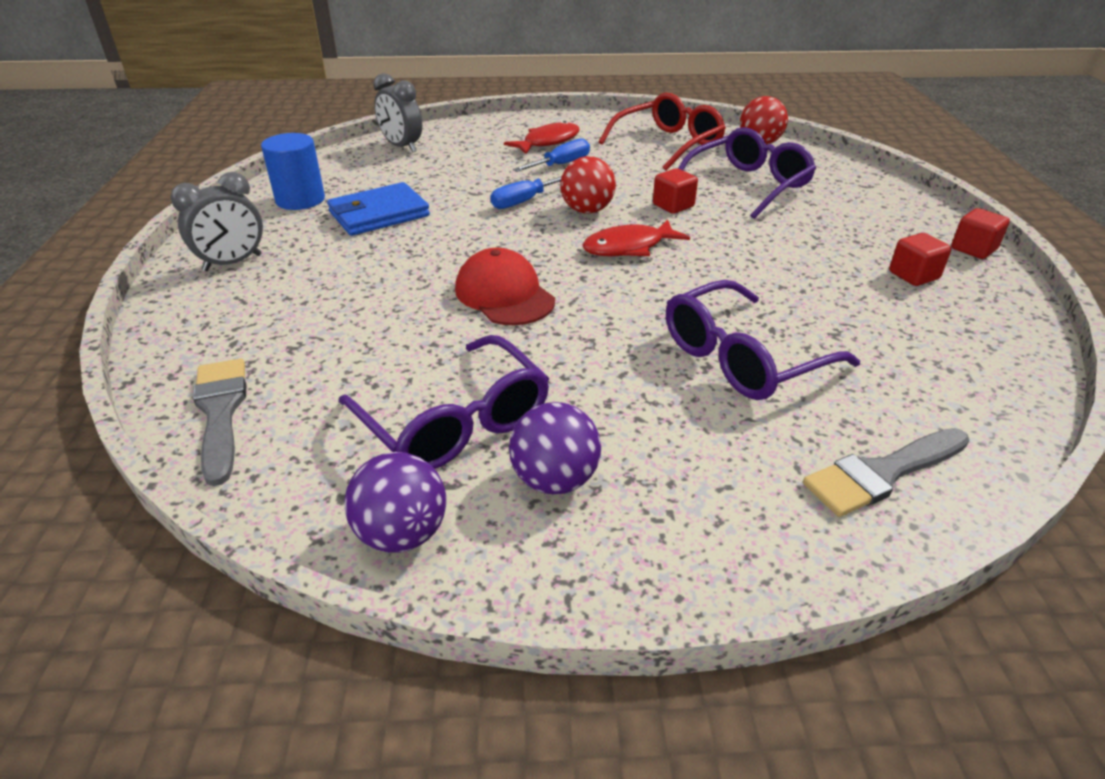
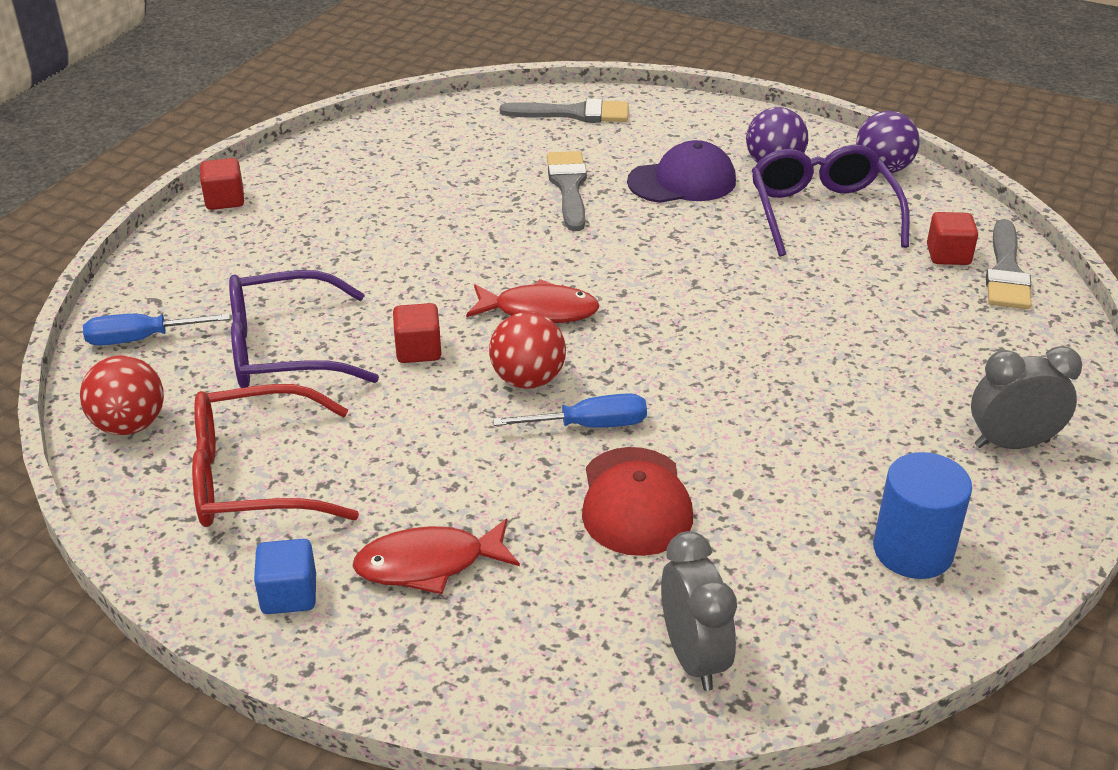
camera: 150 degrees left, 0 degrees up
(379, 214) = (802, 471): blue wallet -> none
(504, 295) = (716, 299): red cap -> red cap (635, 502)
(560, 165) = (470, 488): blue screwdriver -> blue screwdriver (142, 339)
(594, 123) = (289, 594): none -> blue cube
(640, 409) = (682, 181): none -> purple cap
(742, 358) = (569, 187): purple glasses -> grey brush
(913, 275) = (326, 197): red cube -> red cube (948, 255)

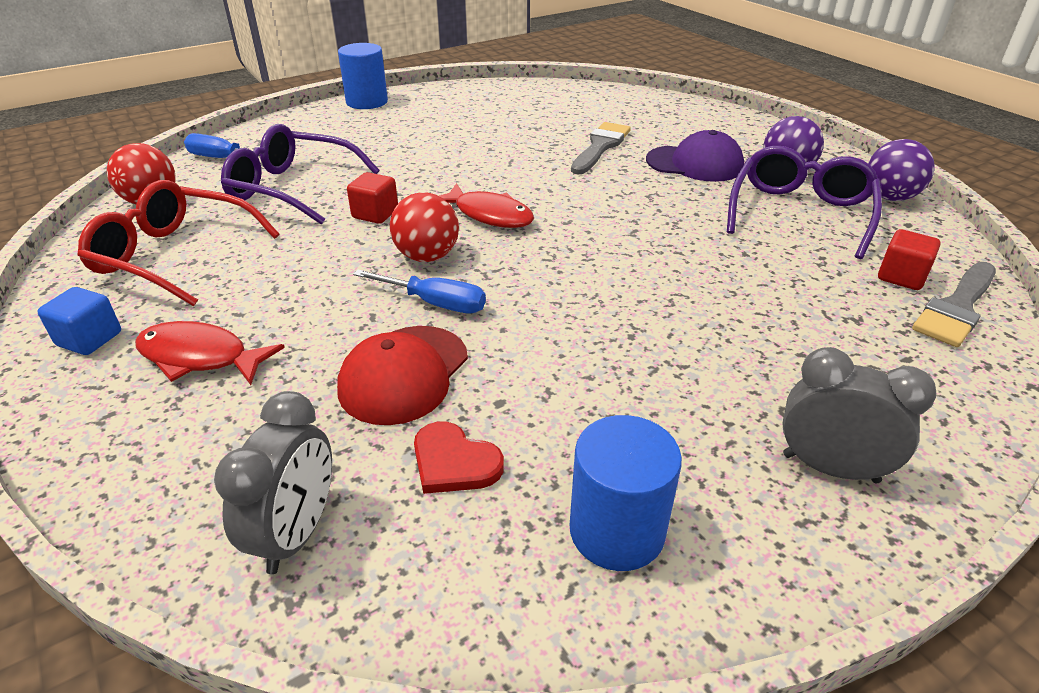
camera: 30 degrees right, 0 degrees up
(225, 200) = (367, 102): red cube -> blue cylinder
(574, 113) = (653, 107): grey brush -> none
(753, 554) = (454, 462): none -> red heart

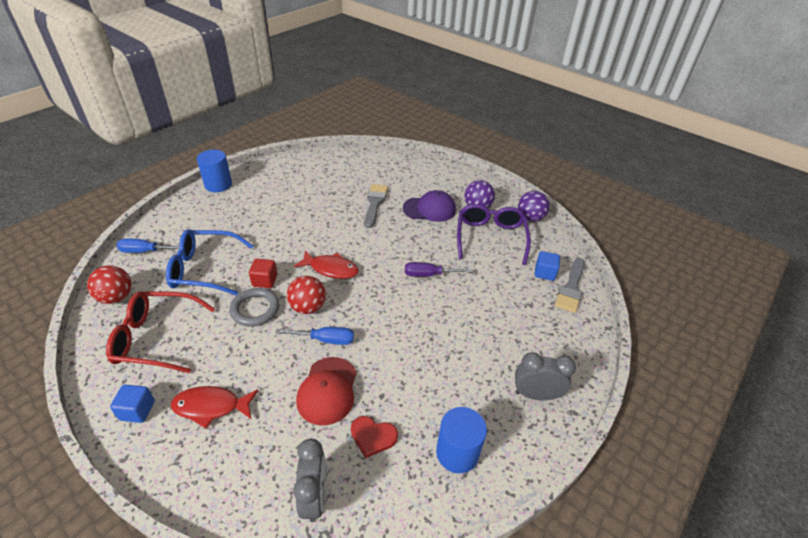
camera: 20 degrees left, 5 degrees up
(293, 188) = (204, 269): purple glasses -> blue glasses
(341, 246) = (255, 309): none -> grey ring
(662, 246) = (429, 275): none -> purple screwdriver
(901, 277) = (544, 273): red cube -> blue cube

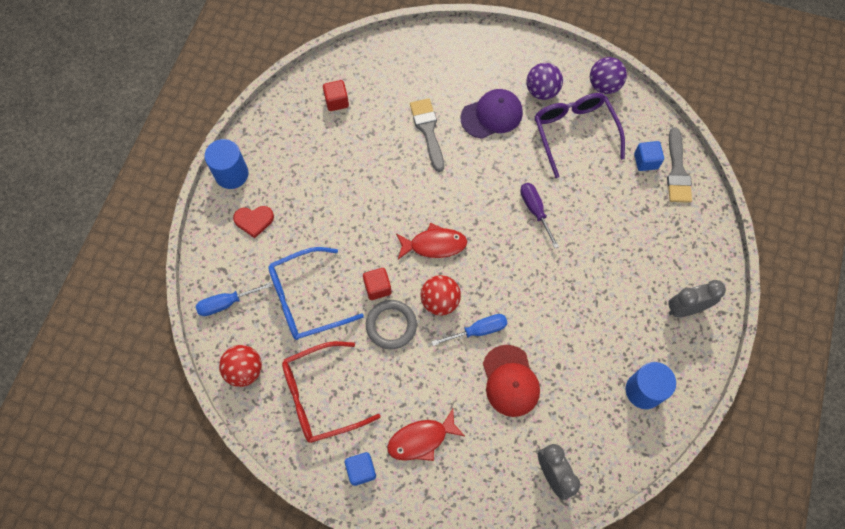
camera: 20 degrees left, 25 degrees up
(321, 171) = (336, 101): none -> red cube
(373, 436) = (571, 406): red heart -> red heart (254, 220)
(429, 275) = (535, 211): purple screwdriver -> purple screwdriver turned 90 degrees clockwise

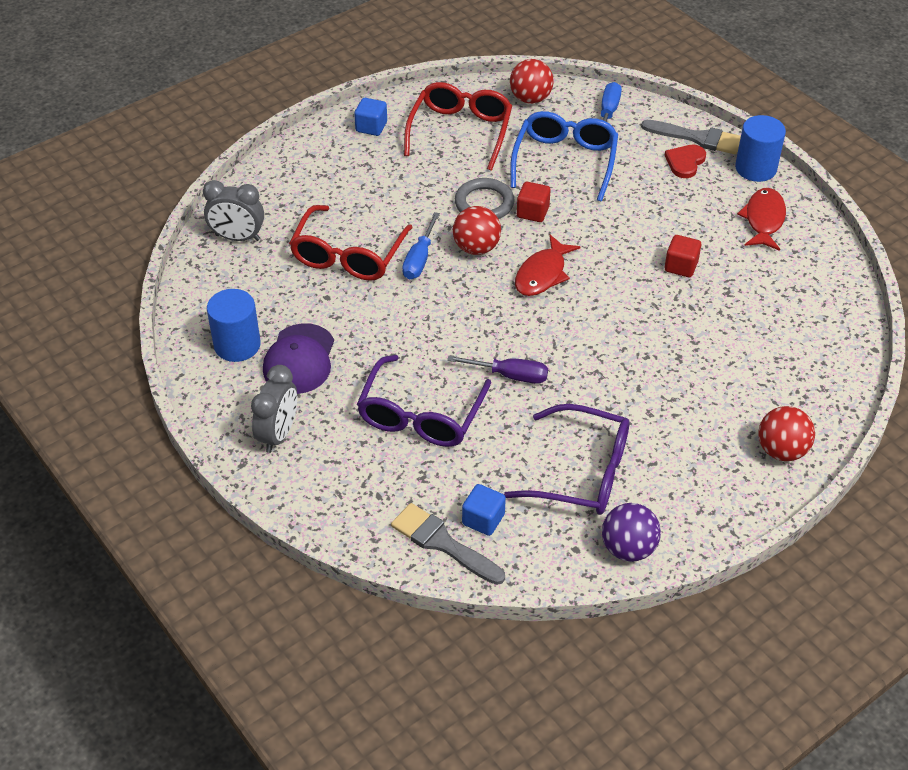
camera: 125 degrees right, 20 degrees down
(336, 101) = (794, 283): red cube -> red cube (681, 266)
(421, 439) = (358, 172): red fish -> red fish (763, 220)
(428, 131) = (693, 340): grey brush -> grey brush (697, 138)
(480, 50) = (781, 450): none -> red ball
(492, 115) = (670, 408): purple cap -> purple cap (299, 359)
(510, 381) = (348, 255): red cap -> red glasses
(542, 91) = (669, 477): purple ball -> none
(605, 239) = (421, 415): none -> purple glasses

